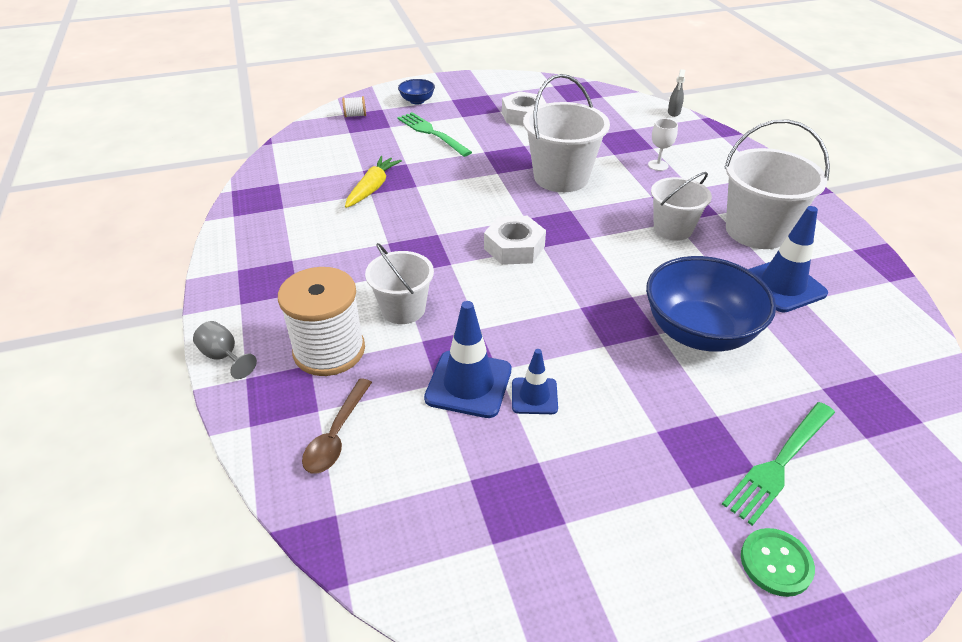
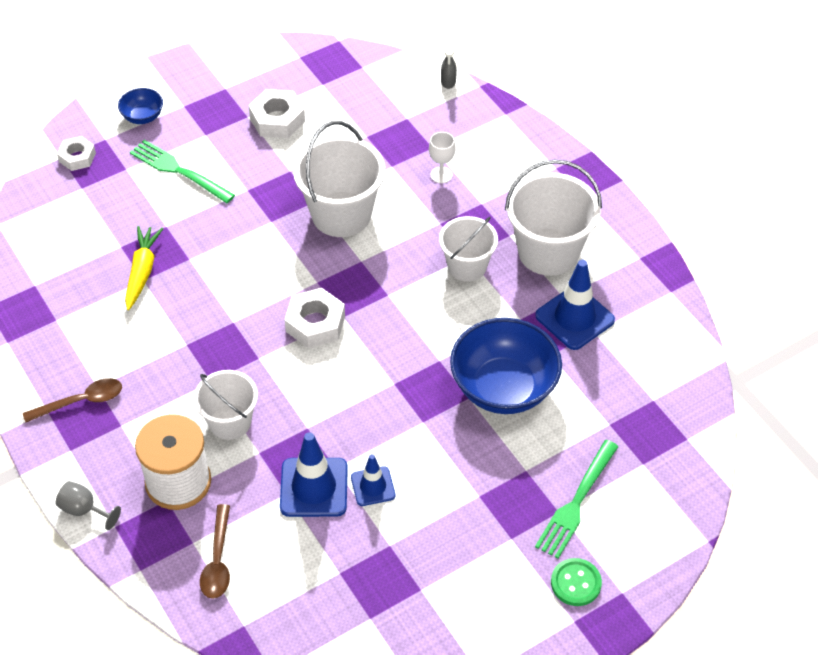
camera: 15 degrees left, 10 degrees up
(272, 268) = (81, 401): none -> brown spoon
(355, 115) = (77, 157): white spool -> white nut

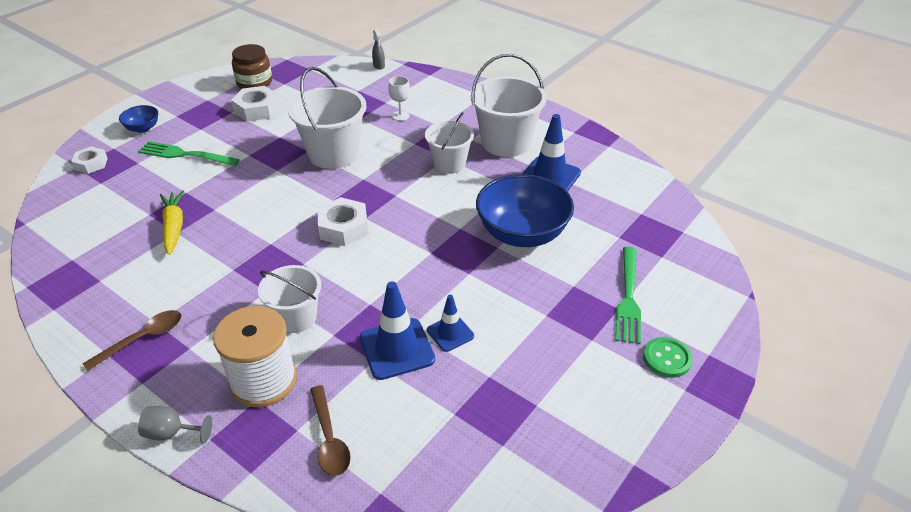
camera: 20 degrees left, 10 degrees down
(288, 72) = (254, 82): none -> brown jar

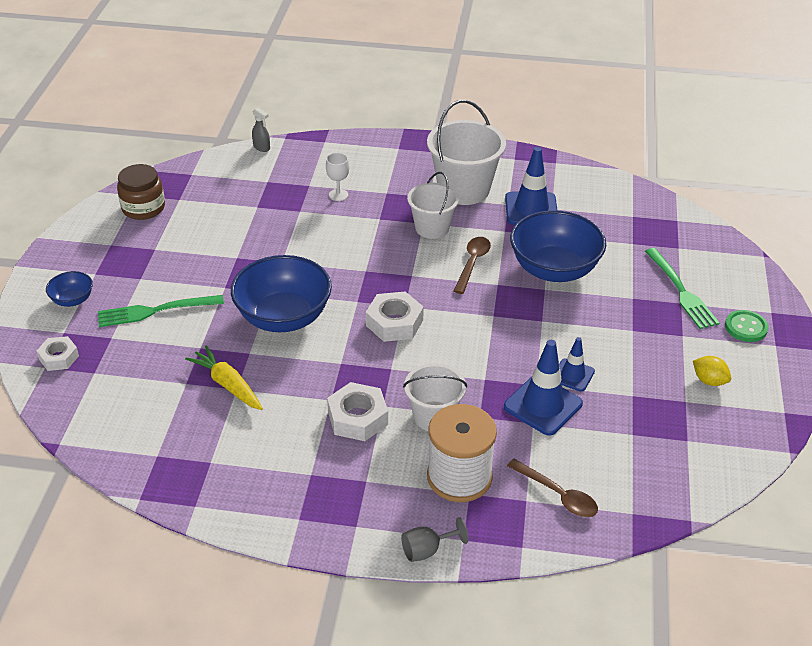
camera: 30 degrees left, 0 degrees up
(143, 338) = (314, 492): brown spoon -> brown spoon (472, 263)
(257, 109) = (180, 237): white nut -> white nut (358, 418)
(266, 192) = (283, 317): none -> blue bowl
(333, 154) = (311, 256): white bucket -> none
(579, 395) = (709, 381): none -> yellow lemon

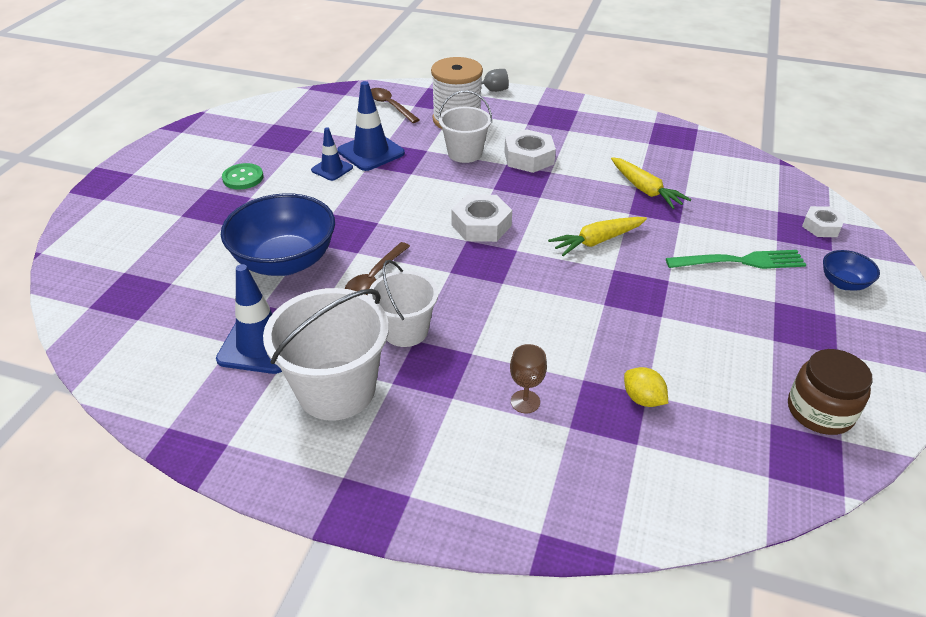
camera: 170 degrees left, 0 degrees up
(262, 147) = (657, 530): grey spray bottle -> none
(283, 317) = (597, 241): blue bowl -> yellow carrot
(338, 195) = (525, 401): white goblet -> brown goblet
(681, 291) = (169, 226): green fork -> none
(709, 381) = (219, 155): yellow lemon -> yellow lemon (642, 399)
(746, 327) = (142, 189): green button -> green button (243, 178)

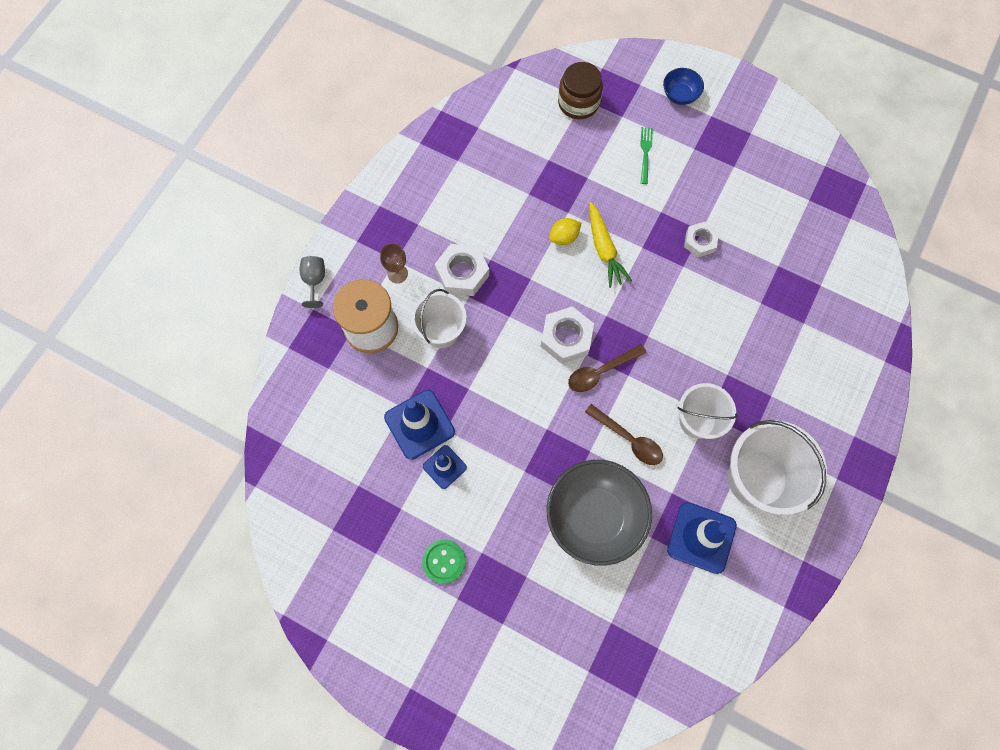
camera: 80 degrees left, 30 degrees up
(285, 261) = (594, 516): blue bowl -> grey bowl
(390, 106) = (322, 394): brown spoon -> brown spoon (600, 372)
(525, 401) = (779, 346): brown goblet -> brown goblet (397, 273)
(642, 399) = (782, 269): yellow lemon -> yellow lemon (564, 237)
(645, 190) = (535, 188): yellow carrot -> none
(740, 261) = (645, 153): green fork -> green fork, size x0.58
(820, 411) = (801, 167): brown jar -> brown jar (578, 103)
(821, 226) = (610, 78): white nut -> white nut (700, 242)

